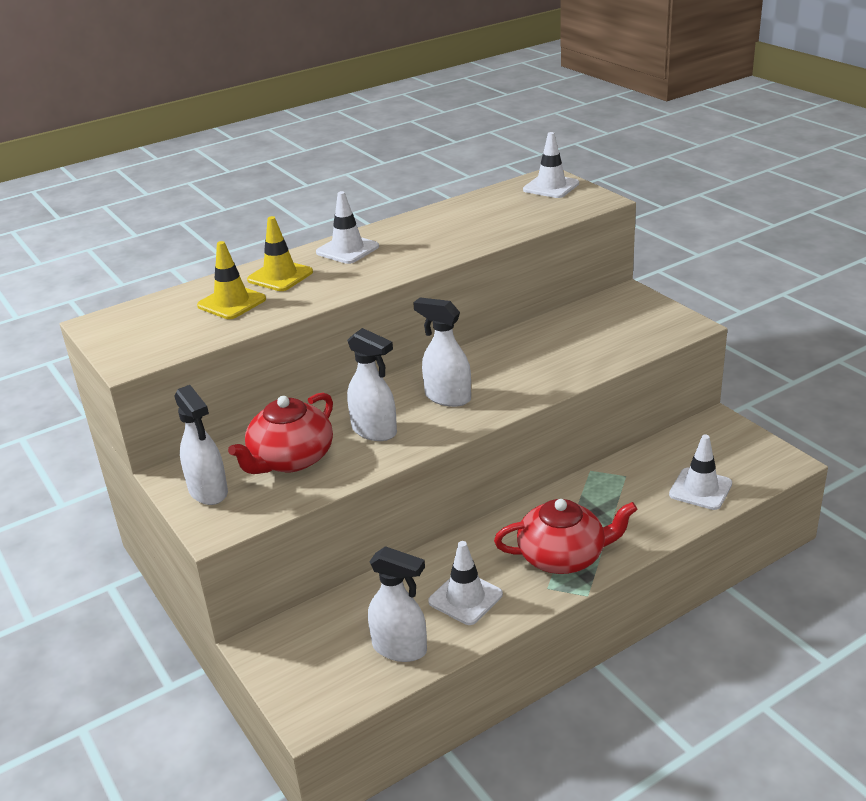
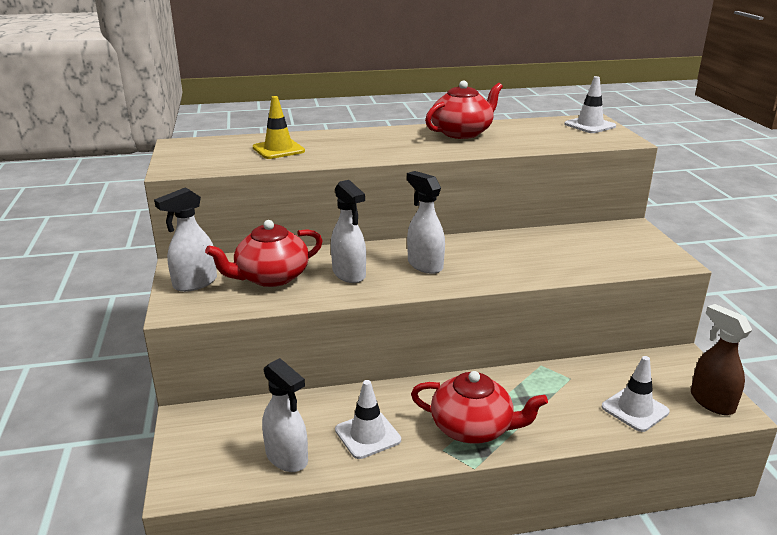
camera: 20 degrees right, 5 degrees down
(208, 491) = (195, 283): white spray bottle -> white spray bottle turned 60 degrees clockwise
(280, 276) = (328, 141): yellow traffic cone -> none
(347, 249) = (393, 135): white traffic cone -> none
(422, 228) = (462, 133): none -> red teapot
(763, 460) = (711, 402): none -> brown spray bottle

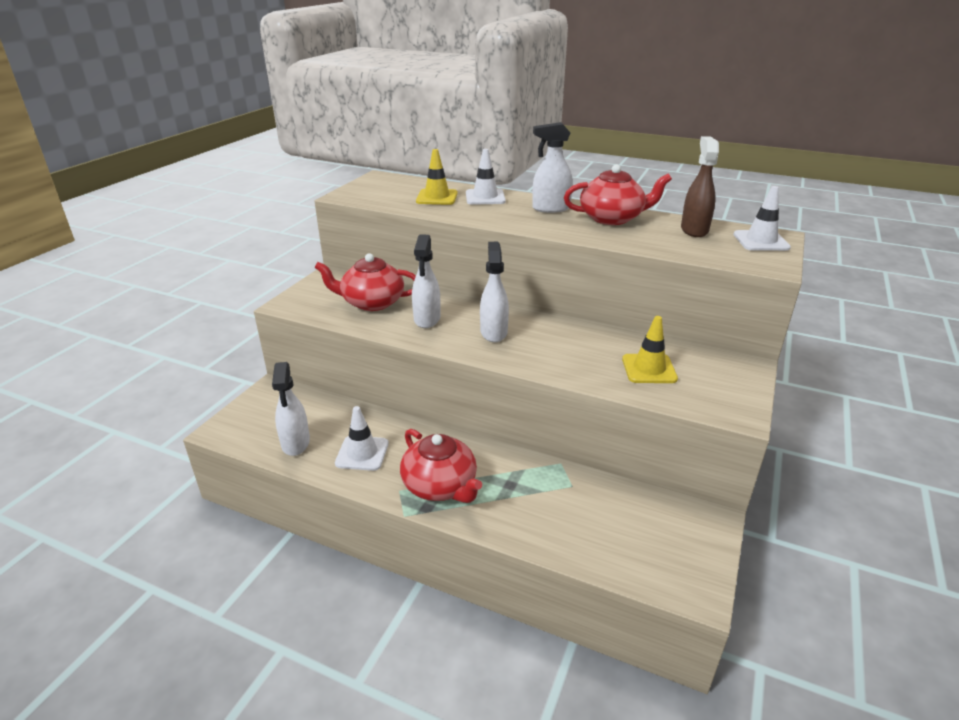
camera: 35 degrees right, 5 degrees up
(195, 283) = (320, 290): white spray bottle -> white spray bottle (550, 208)
(578, 252) = (649, 369): none -> yellow traffic cone
(635, 409) = (596, 540): white traffic cone -> white traffic cone (485, 197)
(711, 402) = (684, 572): brown spray bottle -> brown spray bottle (694, 230)

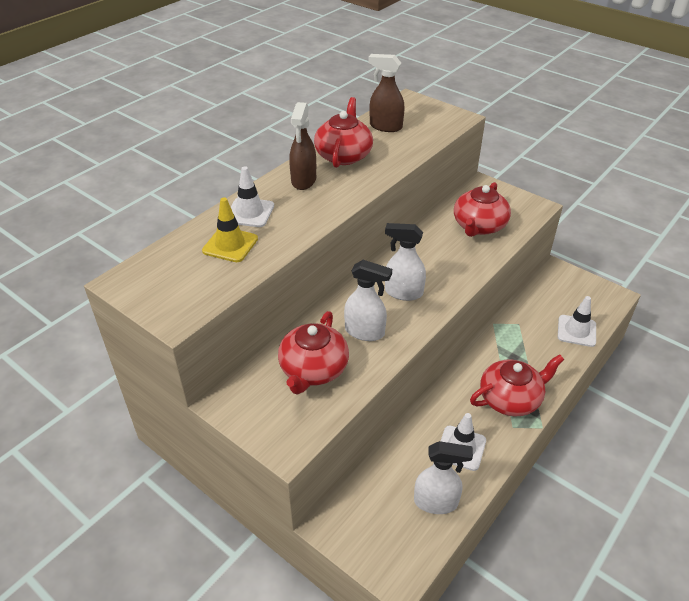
camera: 75 degrees left, 10 degrees up
(550, 208) = (303, 181): white spray bottle -> brown spray bottle
(649, 369) = (479, 226): yellow traffic cone -> red teapot
(761, 241) = (417, 108): white traffic cone -> white traffic cone (576, 331)

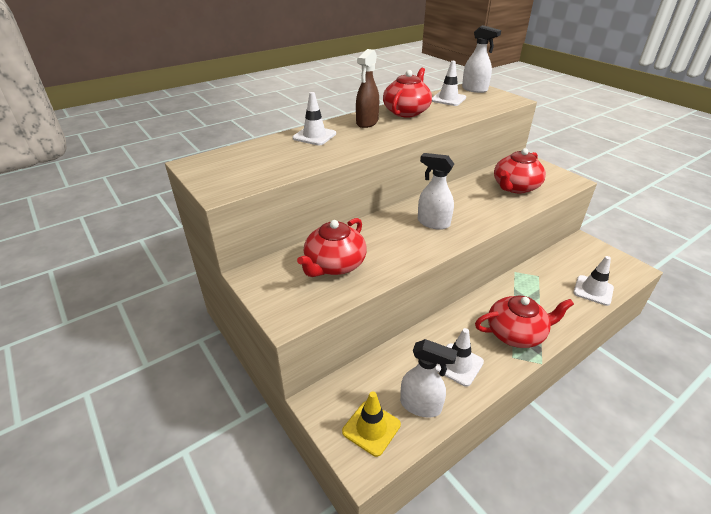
camera: 15 degrees right, 5 degrees down
(230, 245) = (288, 153): yellow traffic cone -> yellow traffic cone (371, 428)
(365, 332) = (389, 245): white spray bottle -> white spray bottle (475, 89)
(385, 126) = (448, 99): brown spray bottle -> white traffic cone

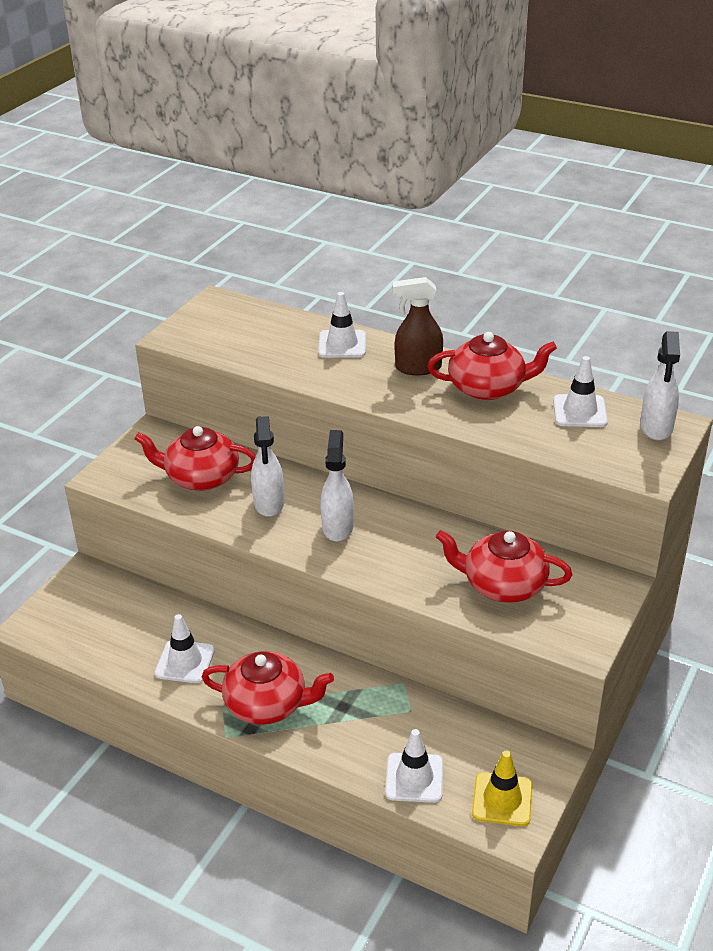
camera: 65 degrees right, 0 degrees up
(371, 428) = (69, 619): yellow traffic cone -> yellow traffic cone (502, 799)
(421, 405) = (112, 646): white spray bottle -> white spray bottle (269, 503)
(516, 333) = (267, 704): red teapot -> red teapot turned 45 degrees counterclockwise

